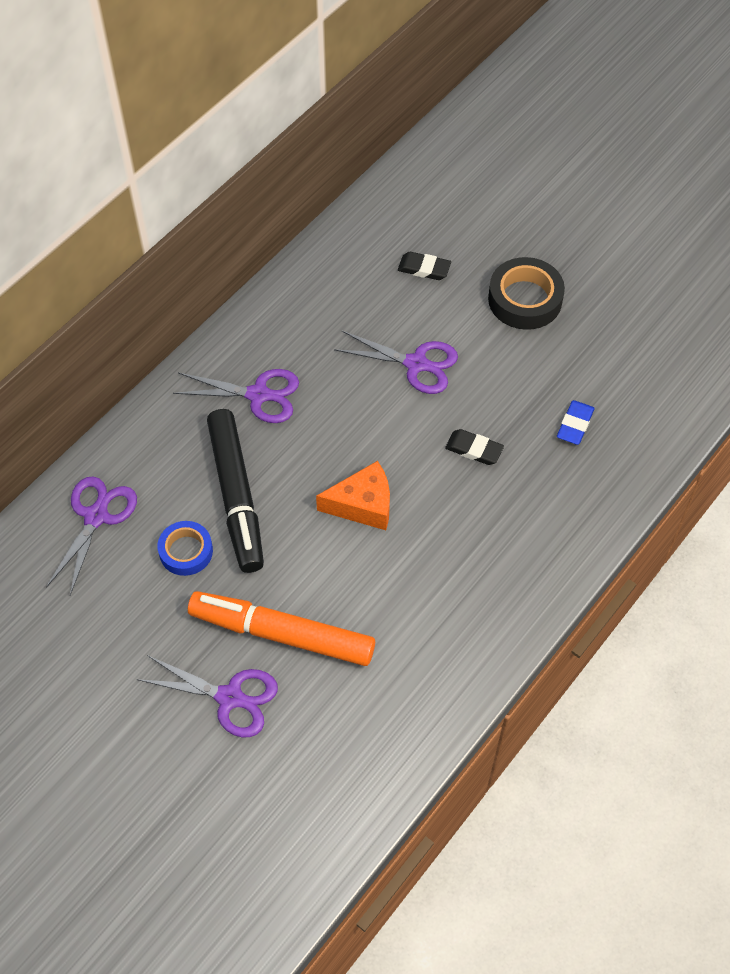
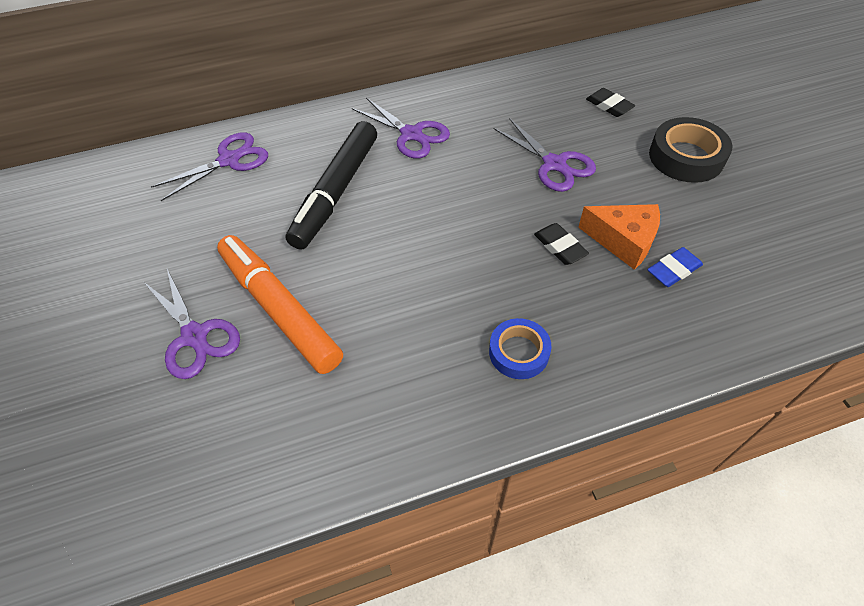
camera: 35 degrees right, 5 degrees down
(186, 551) = (266, 211): blue tape -> blue tape (518, 352)
(363, 505) = (429, 244): orange cheese -> orange cheese (623, 241)

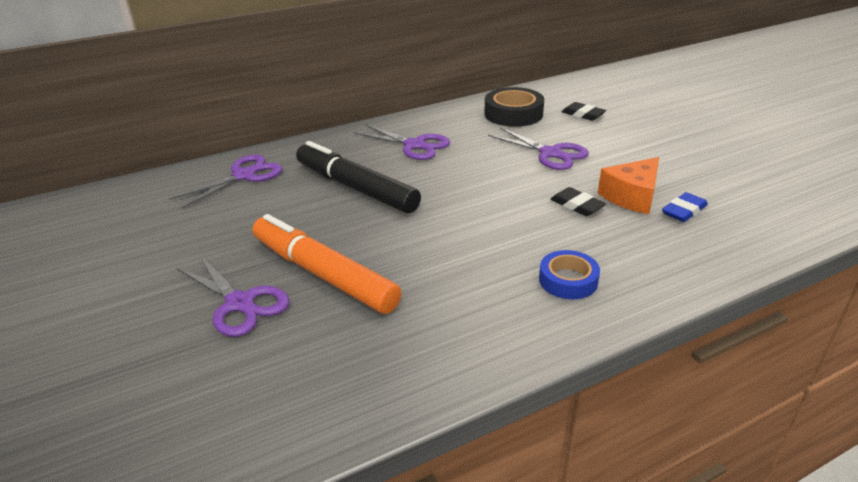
camera: 10 degrees left, 20 degrees down
(336, 192) = (355, 188): black marker -> black marker turned 120 degrees clockwise
(623, 241) = (631, 196): orange cheese -> orange cheese turned 120 degrees clockwise
(686, 157) = (662, 140): black tape -> black tape (513, 114)

